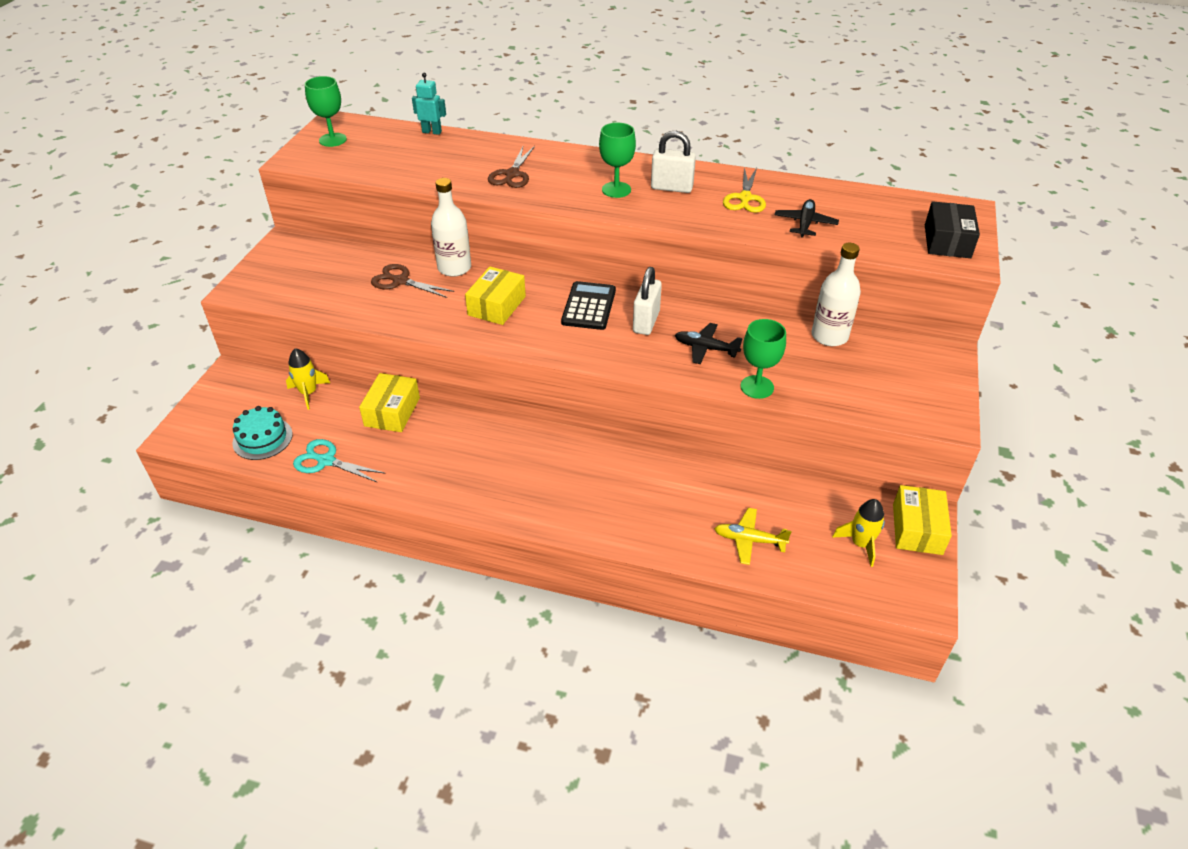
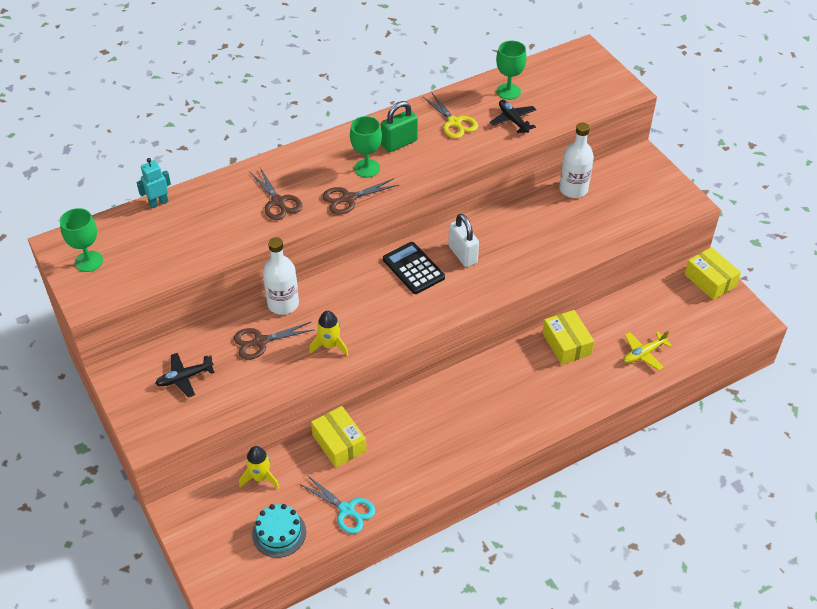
camera: 45 degrees left, 5 degrees up
(326, 461) = (346, 510): turquoise scissors -> turquoise scissors turned 120 degrees counterclockwise
(497, 306) = (355, 311): yellow box -> yellow box (566, 344)
(568, 201) = (348, 198): none -> brown scissors
(671, 188) = (399, 143): white padlock -> green padlock
(705, 348) = (519, 248): black plane -> black plane (184, 378)
(757, 387) = (578, 253): green goblet -> green goblet (508, 91)
(860, 544) = (695, 311): yellow rocket -> yellow rocket (330, 345)
(947, 241) = (600, 83): black box -> none

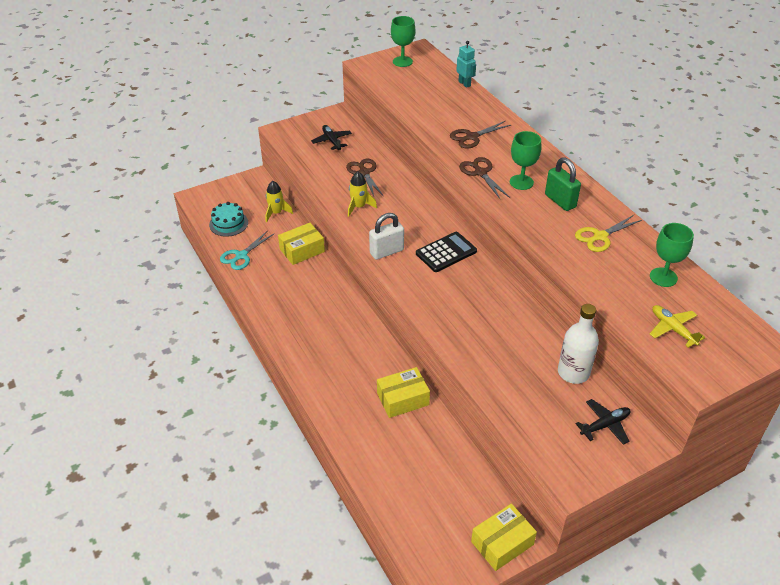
camera: 90 degrees right, 5 degrees down
(283, 304) = (402, 182): white bottle -> none
(462, 254) = (466, 284): white padlock -> white padlock (386, 252)
(513, 120) = (615, 279): black plane -> black plane (605, 425)
(643, 354) = (390, 463): yellow plane -> yellow plane (672, 329)

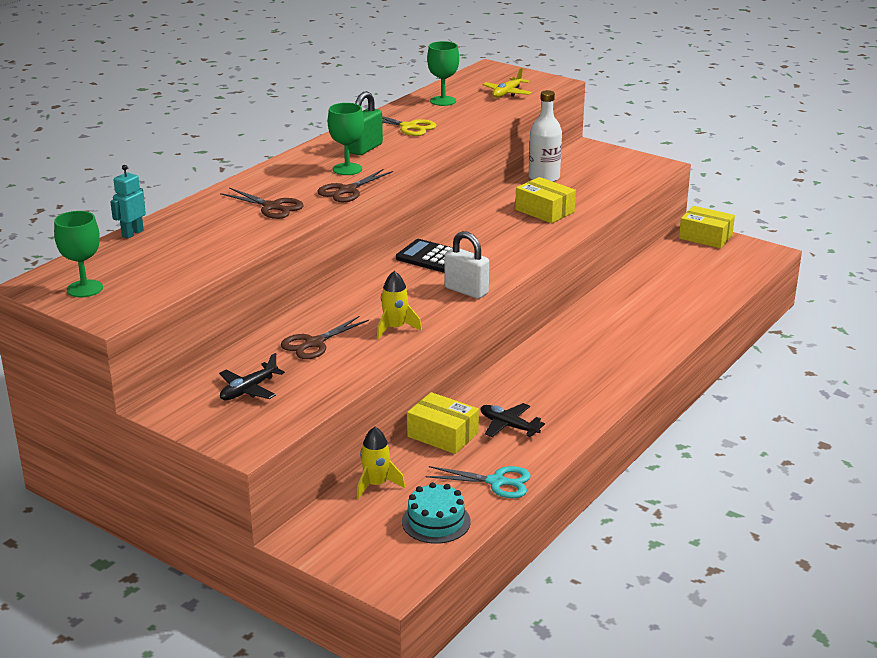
camera: 115 degrees left, 15 degrees down
(403, 399) = (613, 307): yellow box -> yellow box (544, 211)
(605, 425) = (588, 161): black plane -> black plane (508, 426)

